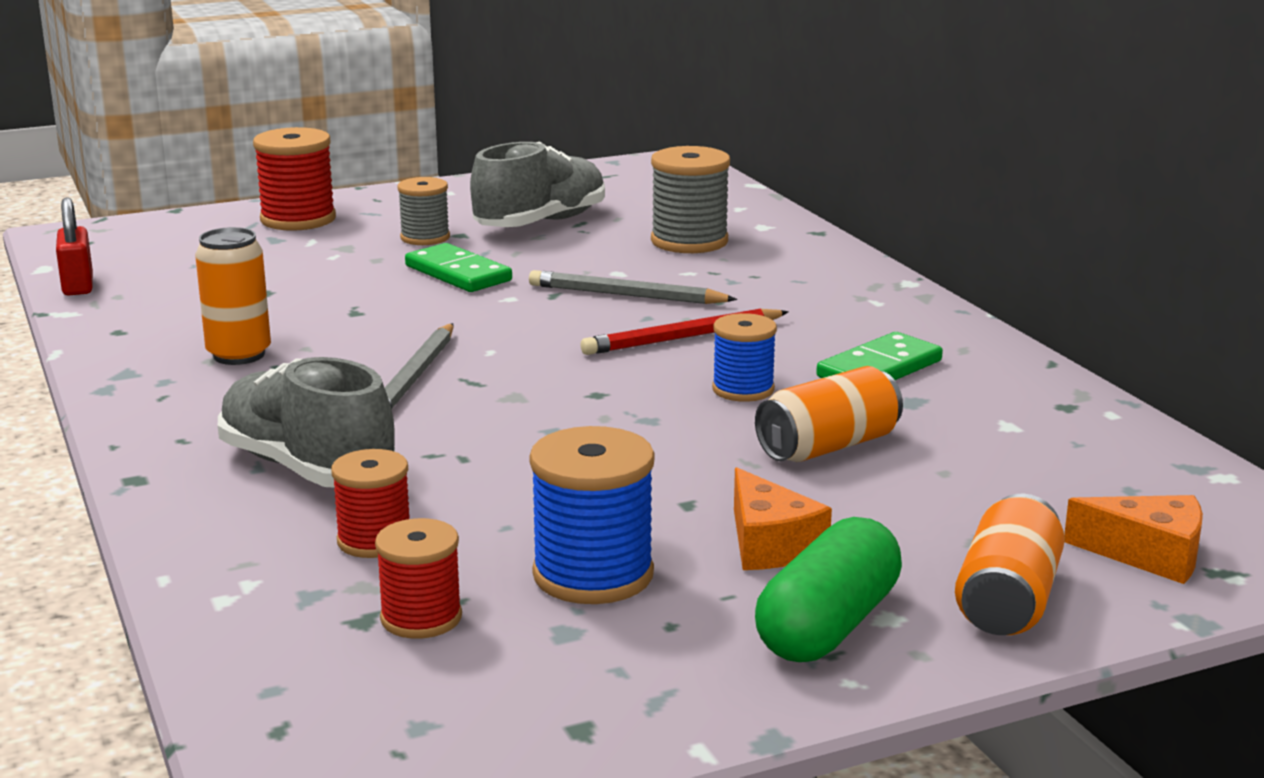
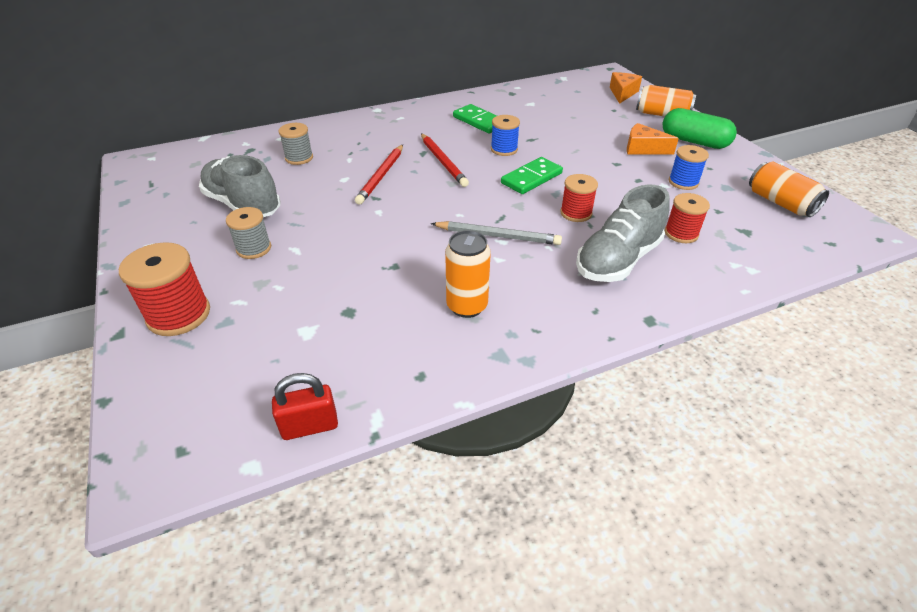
camera: 90 degrees left, 20 degrees up
(421, 618) = (736, 217): red spool -> red spool (576, 213)
(458, 273) = (332, 231): green domino -> green domino (531, 178)
(593, 575) = (683, 182): blue spool -> blue spool, size x0.64
(626, 295) = (381, 176): grey pencil -> red pencil
(689, 241) = (299, 158): grey spool -> grey spool, size x0.64
(770, 544) = (643, 149): orange cheese -> orange cheese turned 135 degrees counterclockwise
(828, 447) = (557, 135): orange can -> orange can (780, 203)

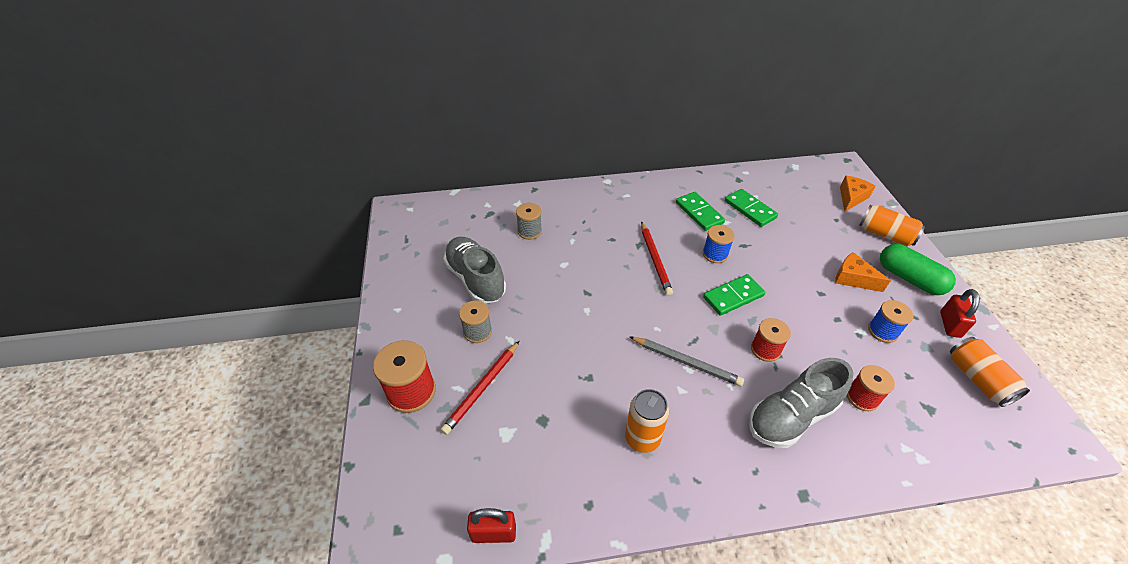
camera: 15 degrees right, 5 degrees up
(381, 176) = (596, 267): red pencil -> red pencil (482, 388)
(529, 113) = (750, 209): none -> green domino
(741, 168) = (950, 324): none -> red padlock

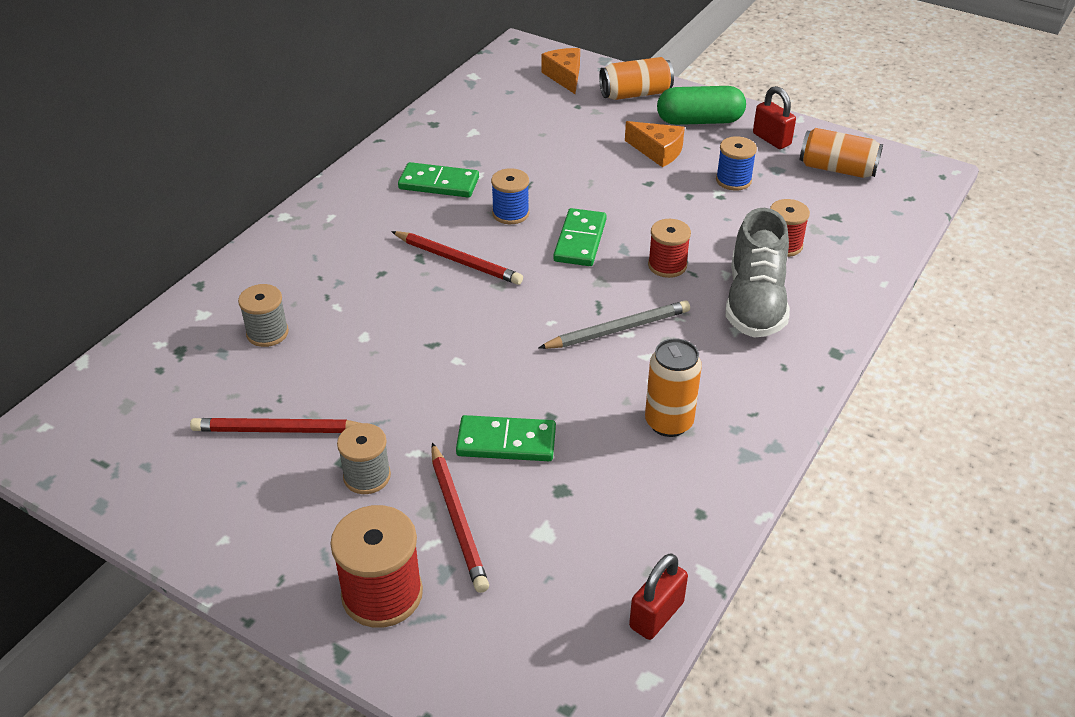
camera: 50 degrees left, 5 degrees down
(475, 279) = (278, 430): grey shoe -> red pencil
(750, 209) = (486, 147): green domino -> green domino (506, 442)
(853, 278) = (658, 151): orange cheese -> orange cheese turned 135 degrees counterclockwise

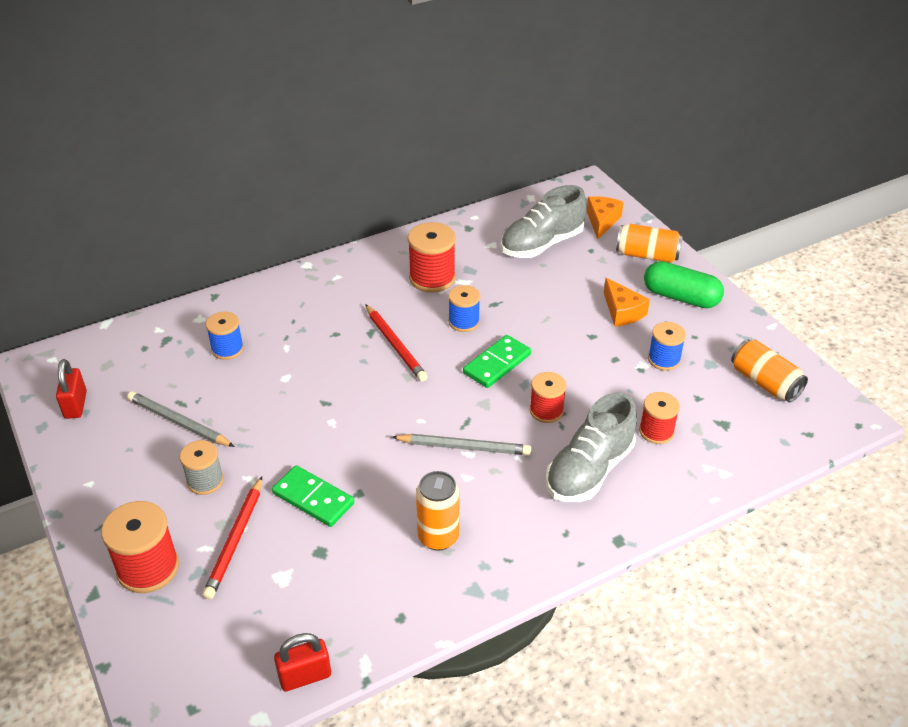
camera: 30 degrees right, 0 degrees up
(267, 333) = (227, 349): grey spool -> blue spool
(278, 430) = (179, 422): red pencil -> grey pencil
(439, 183) = (432, 278): green domino -> red spool
(524, 116) = (542, 244): none -> grey shoe
(771, 139) = (729, 335): red padlock -> red padlock (75, 405)

